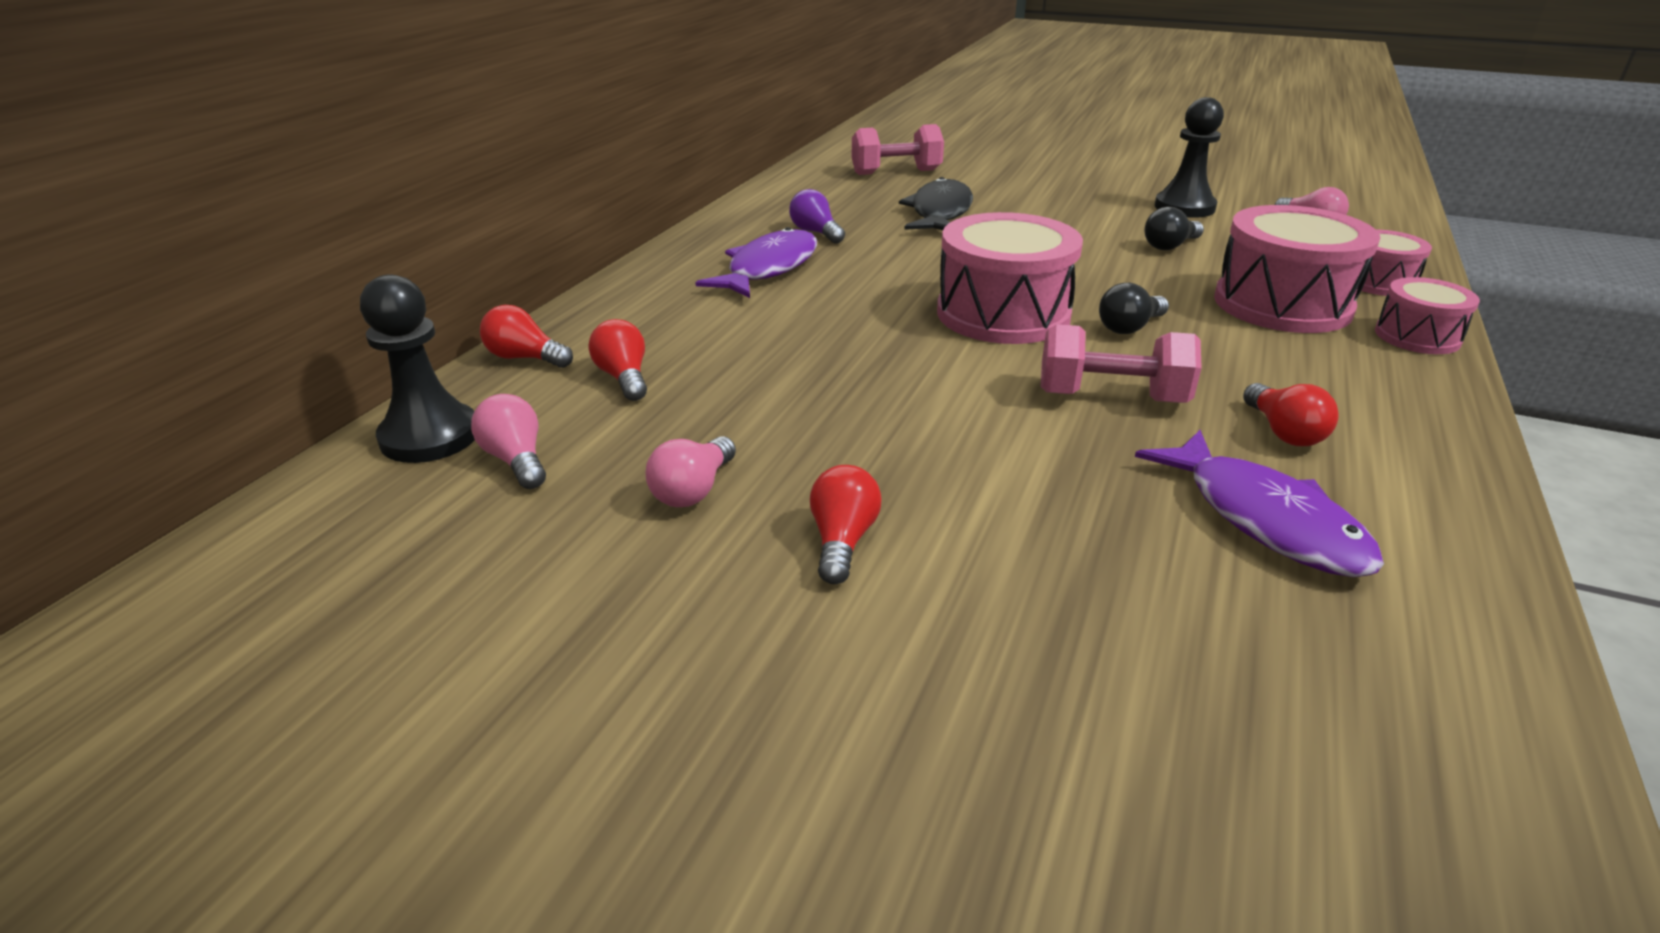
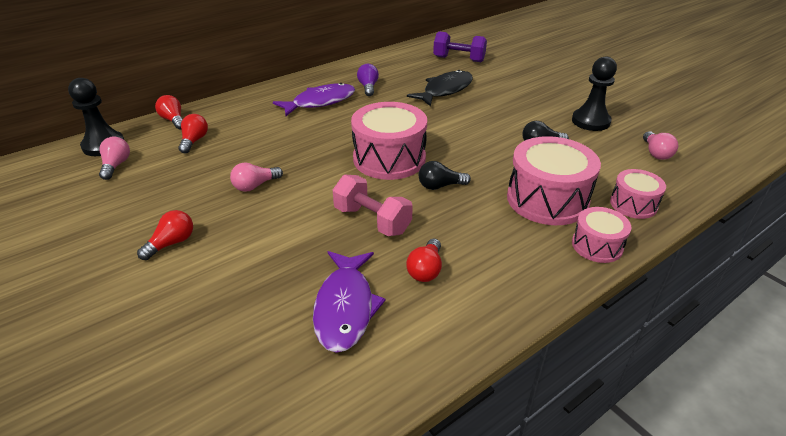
camera: 30 degrees right, 5 degrees up
(693, 490) = (153, 201): pink light bulb -> pink light bulb (255, 186)
(896, 172) = (459, 59): pink dumbbell -> purple dumbbell

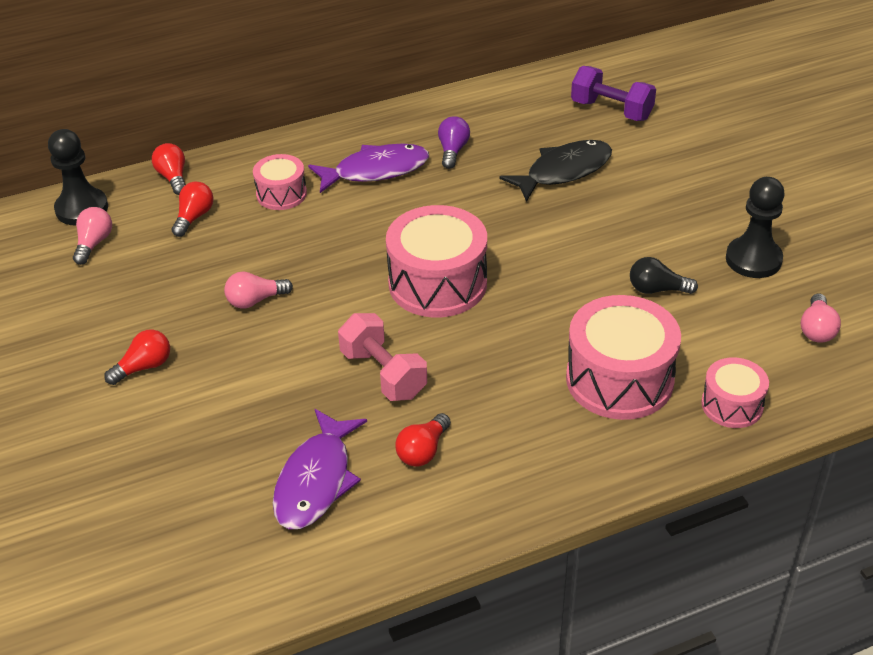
camera: 15 degrees right, 5 degrees up
(440, 186) = (487, 337): black light bulb -> none
(597, 245) = (648, 455): pink drum -> pink drum (281, 194)

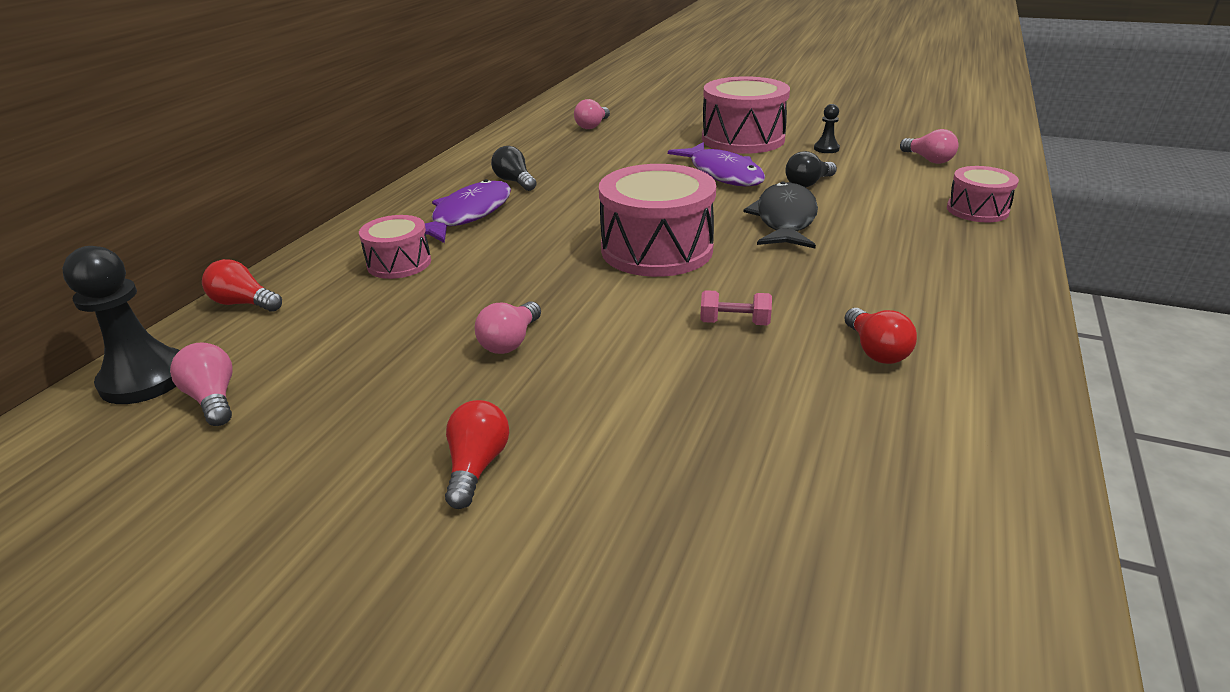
camera: 45 degrees left, 10 degrees down
(194, 217) = (323, 319): red light bulb -> none
(316, 481) = (846, 433): purple fish -> purple fish (722, 174)
(383, 374) = (734, 323): pink dumbbell -> pink dumbbell, size x0.56
(453, 151) = (514, 181): purple light bulb -> black light bulb
(564, 171) = (622, 160): black fish -> black fish (785, 219)
(611, 110) = (592, 126): purple dumbbell -> pink light bulb
(619, 379) = (893, 233): pink drum -> pink drum (743, 139)
(753, 259) = (826, 149): black pawn -> black pawn, size x0.51

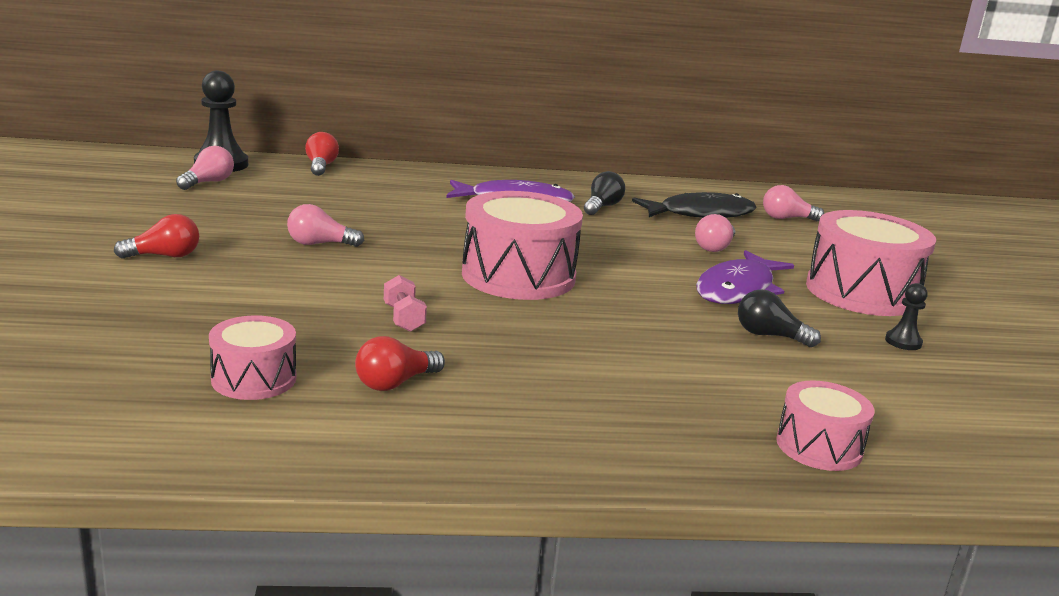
camera: 60 degrees right, 10 degrees down
(399, 263) = (411, 194): pink drum -> pink drum (254, 379)
(785, 219) = (650, 328): black fish -> black fish (700, 214)
(928, 159) = (966, 413): pink light bulb -> pink light bulb (714, 247)

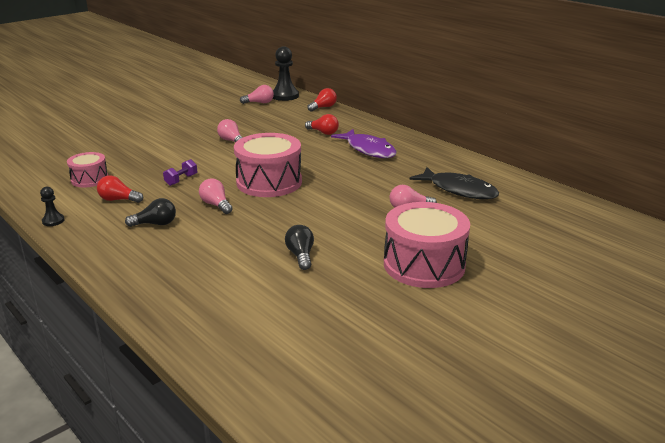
camera: 55 degrees right, 5 degrees up
(164, 256) = (172, 128): red light bulb -> red light bulb (323, 132)
(404, 318) = (181, 180): pink dumbbell -> purple dumbbell
(602, 207) = (409, 167): black light bulb -> black light bulb (155, 224)
(738, 289) = (353, 231): purple fish -> none
(786, 218) = (513, 212): pink light bulb -> pink light bulb (216, 205)
(819, 446) = (179, 301): pink drum -> none
(903, 342) = (362, 294): black pawn -> black pawn (53, 221)

